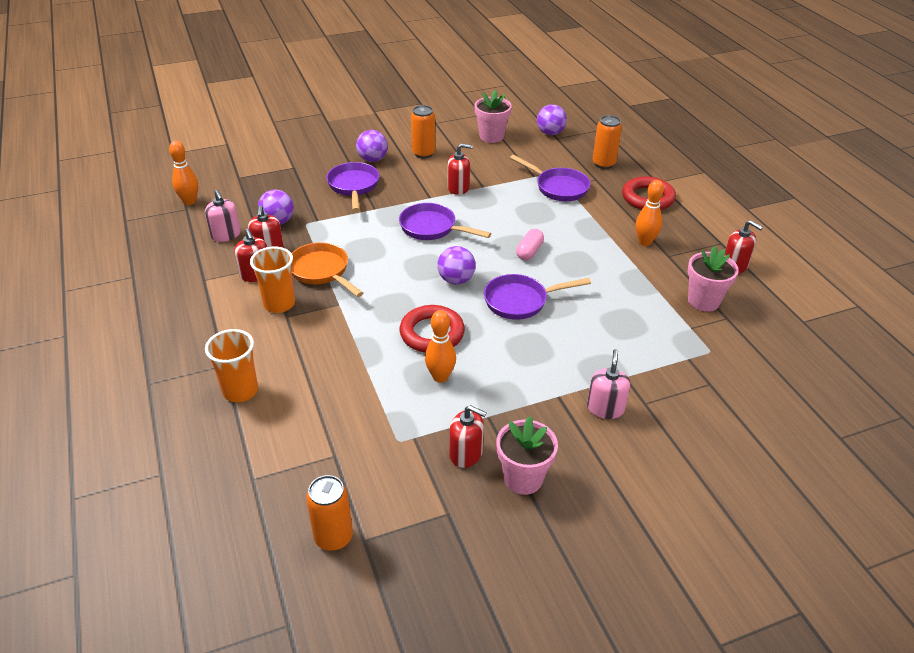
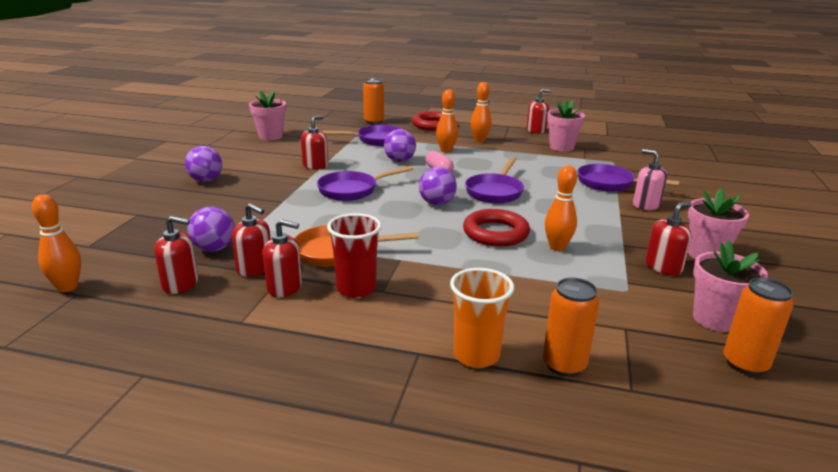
camera: 55 degrees left, 15 degrees down
(226, 235) = (180, 284): pink soap dispenser -> red soap dispenser
(279, 304) = (356, 289): orange cup -> red cup
(353, 186) = (230, 199): purple pan -> purple pan (609, 183)
(393, 507) = (715, 319): none -> pink flower pot
(423, 153) = (241, 161): orange can -> orange can (564, 365)
(550, 133) = (306, 122): purple ball -> purple ball (399, 161)
(585, 235) = (446, 150): none -> orange bowling pin

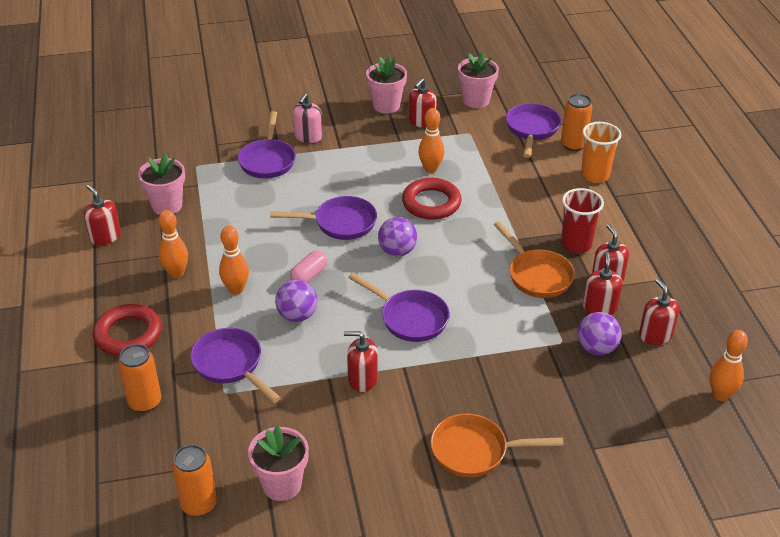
camera: 115 degrees left, 15 degrees up
(206, 180) = (475, 451): purple ball -> orange pan
(620, 341) = (531, 130): none -> purple pan
(663, 267) = (422, 121): red soap dispenser -> red soap dispenser turned 90 degrees counterclockwise
(745, 364) = (515, 91): orange can -> orange can (199, 504)

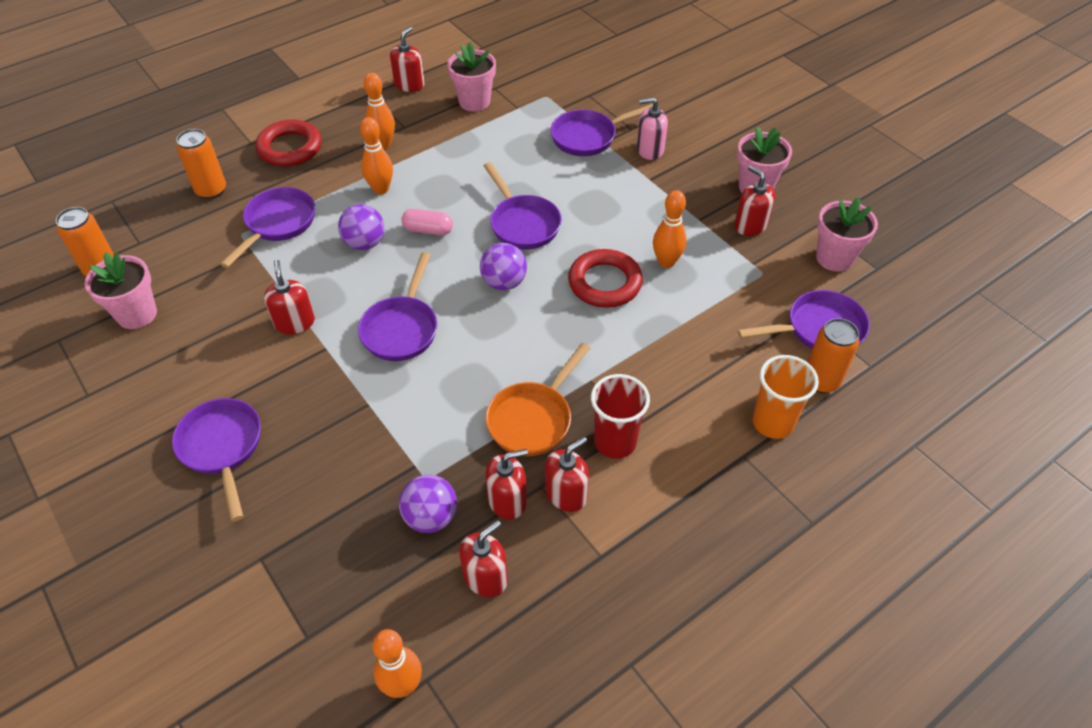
camera: 65 degrees right, 10 degrees up
(422, 121) = (750, 225): red soap dispenser -> red soap dispenser turned 45 degrees clockwise
(475, 451) = (222, 448): orange pan -> purple pan

